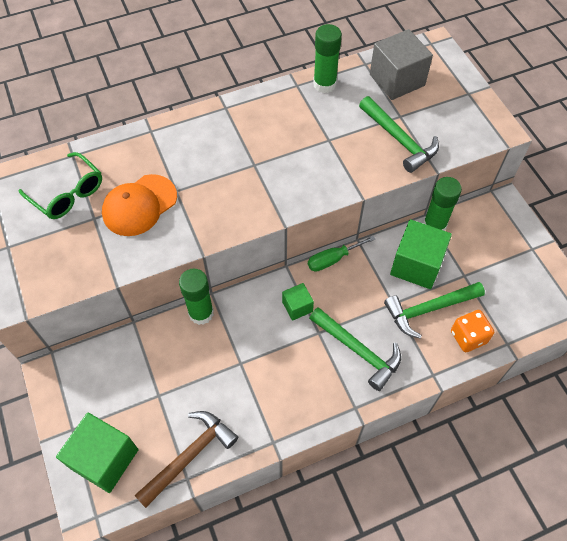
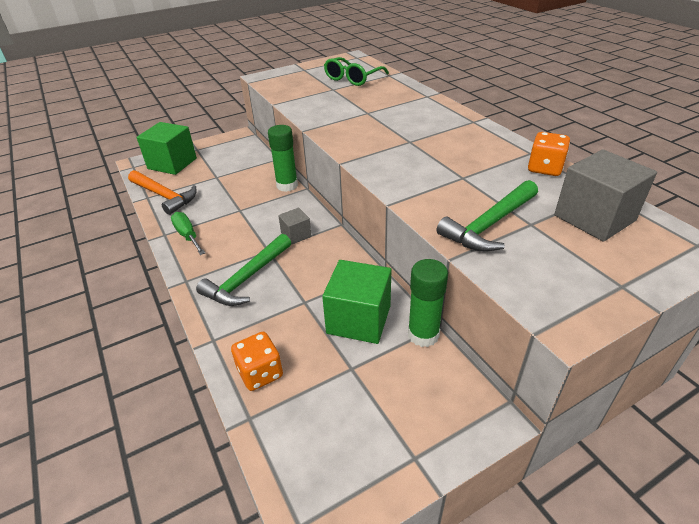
camera: 85 degrees right, 20 degrees down
(139, 205) = (348, 101): orange cap -> none
(190, 455) = (164, 196): brown hammer -> orange hammer
(297, 307) = (296, 235): green cube -> grey cube
(324, 84) = (544, 168): green glue stick -> orange dice
(333, 259) = (354, 253): green screwdriver -> green screwdriver (187, 235)
(428, 309) = (298, 333): green hammer -> none

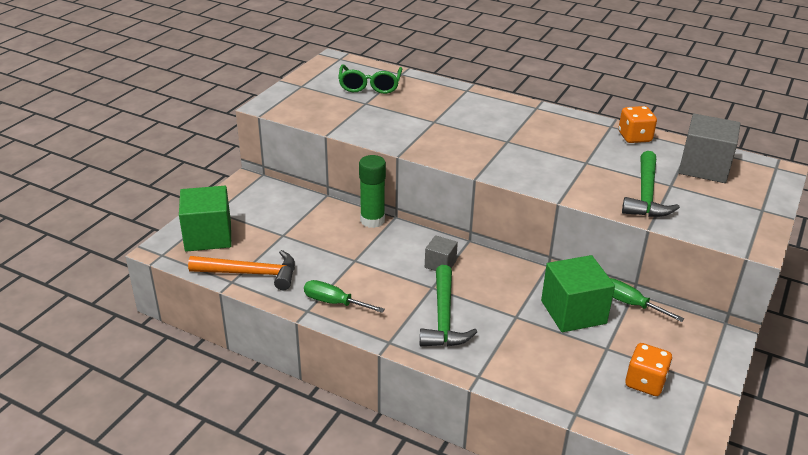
camera: 35 degrees left, 5 degrees down
(260, 373) = (546, 381): orange dice -> orange dice (645, 382)
(423, 335) = (630, 303): green glue stick -> green screwdriver

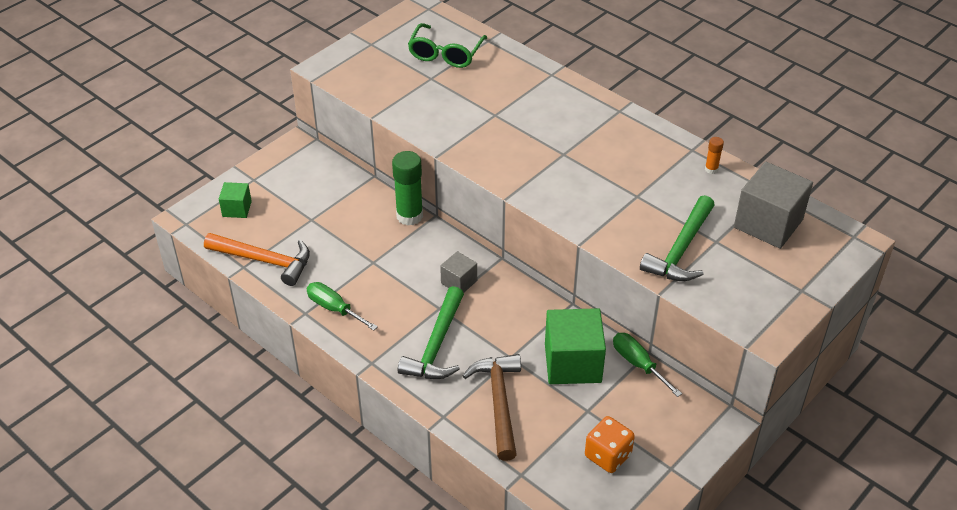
camera: 15 degrees right, 10 degrees up
(208, 236) = (237, 209): green cube -> green cube, size x0.53
(524, 355) = (499, 402): none -> brown hammer
(634, 137) = (711, 169): orange dice -> orange glue stick

